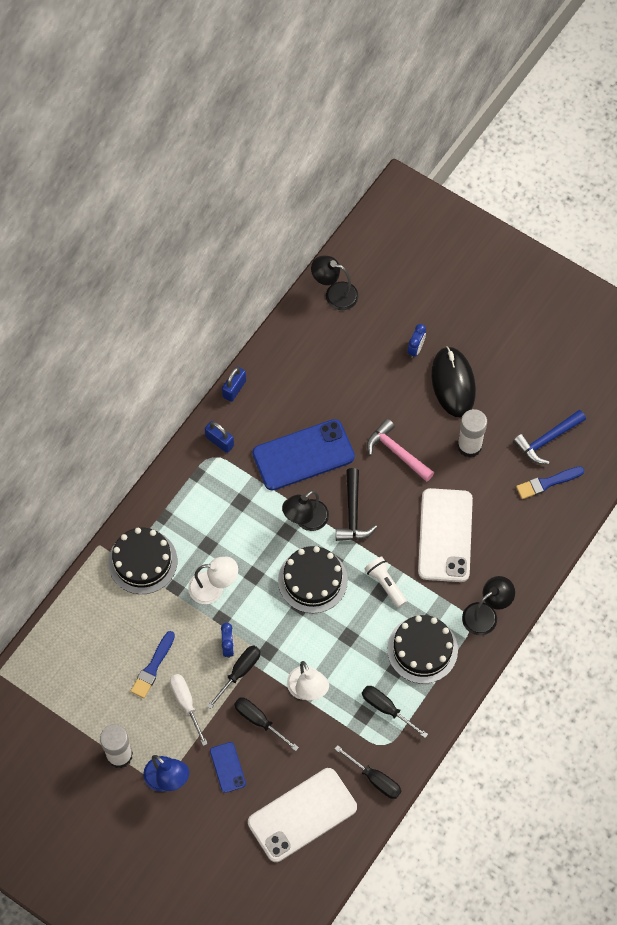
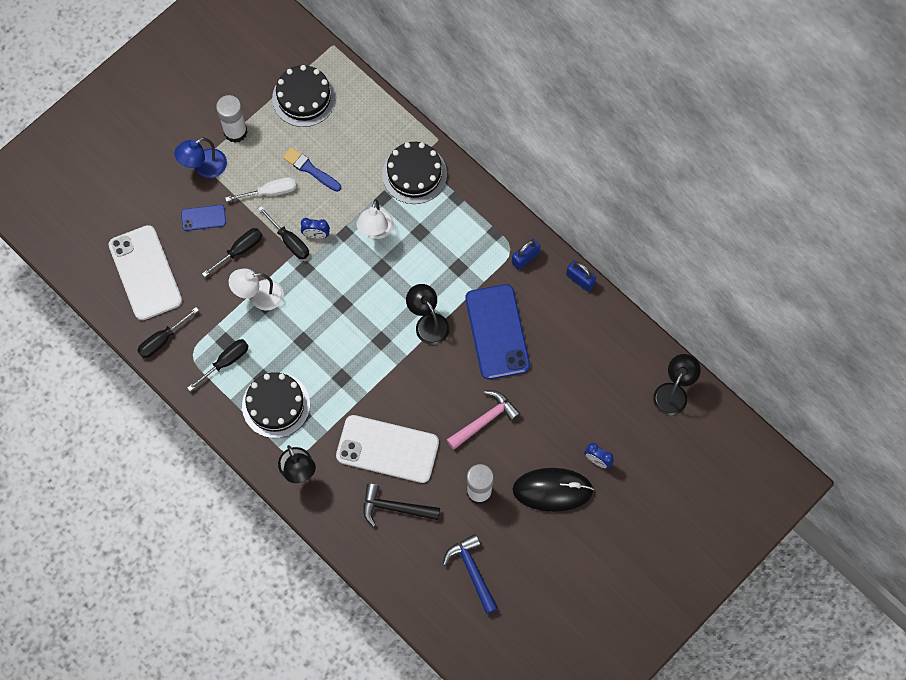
camera: 100 degrees right, 5 degrees up
(312, 580) = (366, 319): black cake -> black cake (304, 98)
(353, 513) = (427, 367): black hammer -> black hammer (395, 508)
(385, 584) = (348, 384): white flashlight -> none
(547, 483) = (425, 561): blue brush -> none

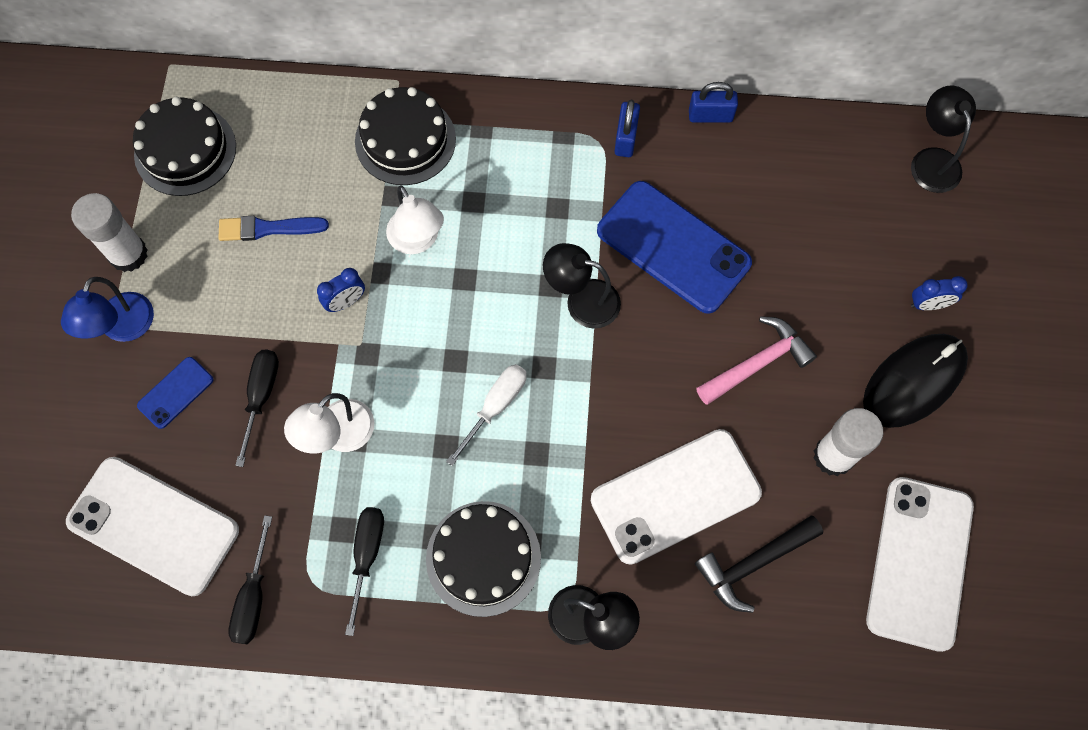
camera: 40 degrees left, 0 degrees up
(270, 192) = (239, 294): white screwdriver -> white screwdriver (495, 407)
(289, 241) = (317, 335): black screwdriver -> none
(472, 571) = (919, 562): blue hammer -> white phone
(485, 420) = (757, 363): pink hammer -> pink hammer turned 45 degrees clockwise

